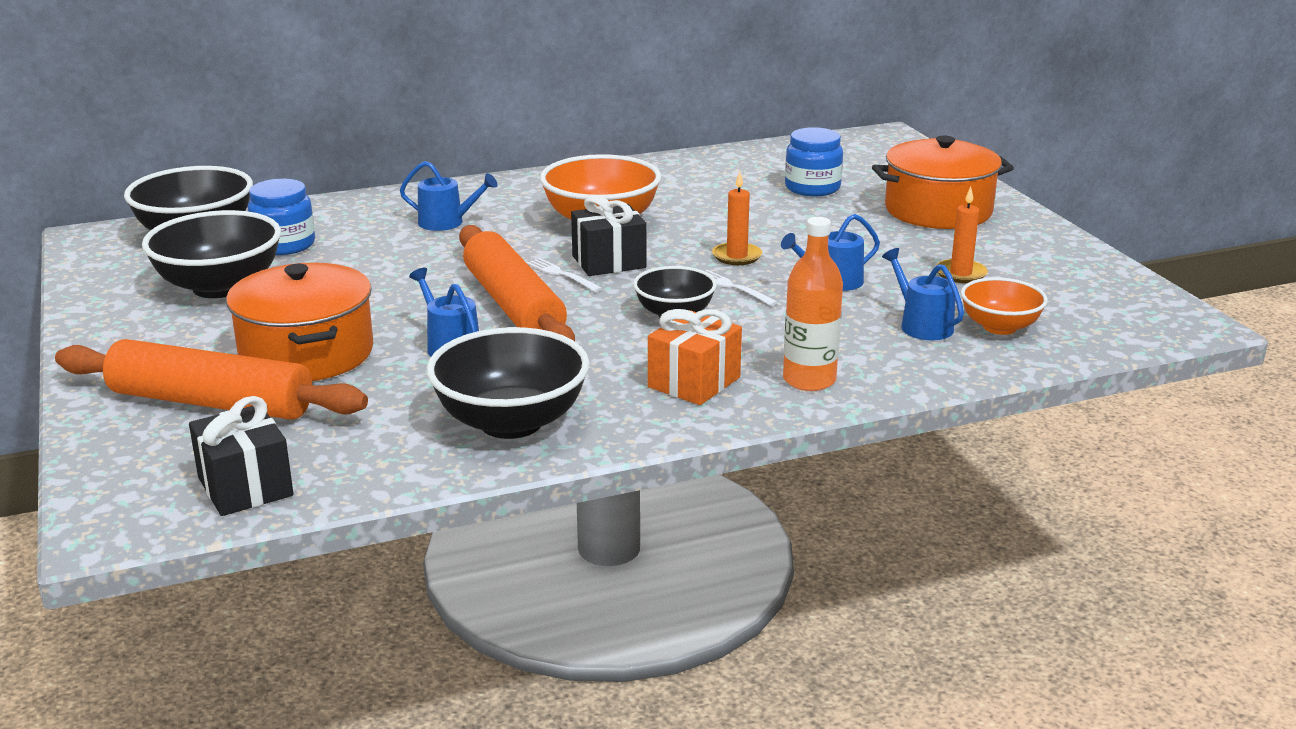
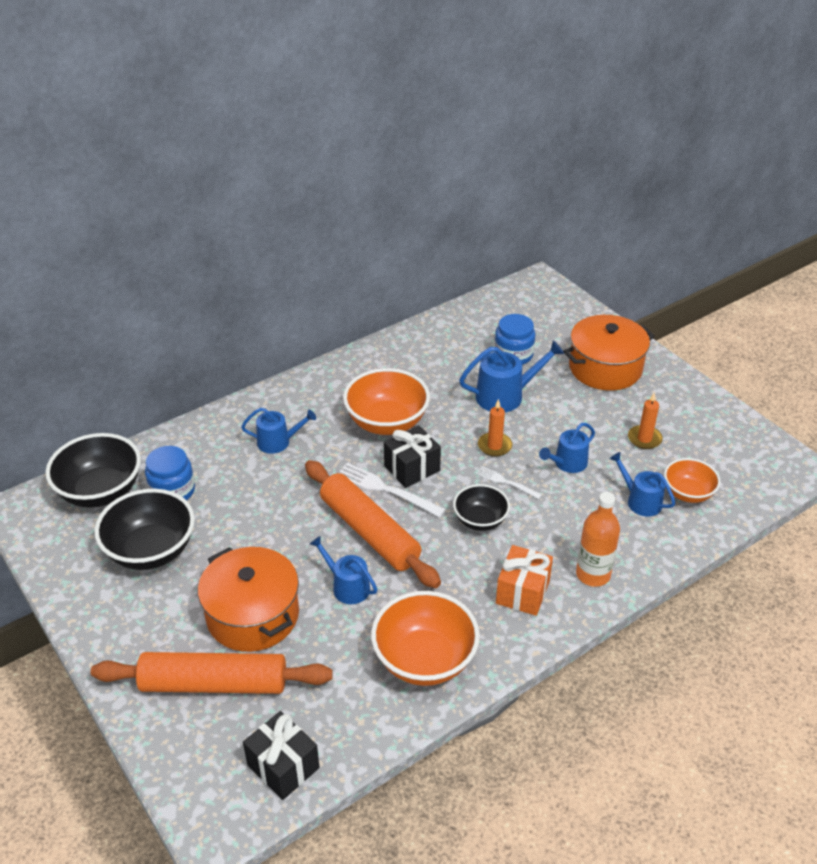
camera: 15 degrees left, 15 degrees up
(511, 422) = (424, 660): black bowl -> orange bowl
(562, 274) = (386, 489): white fork -> white fork, size x1.69
(778, 218) = (505, 396): none -> blue watering can

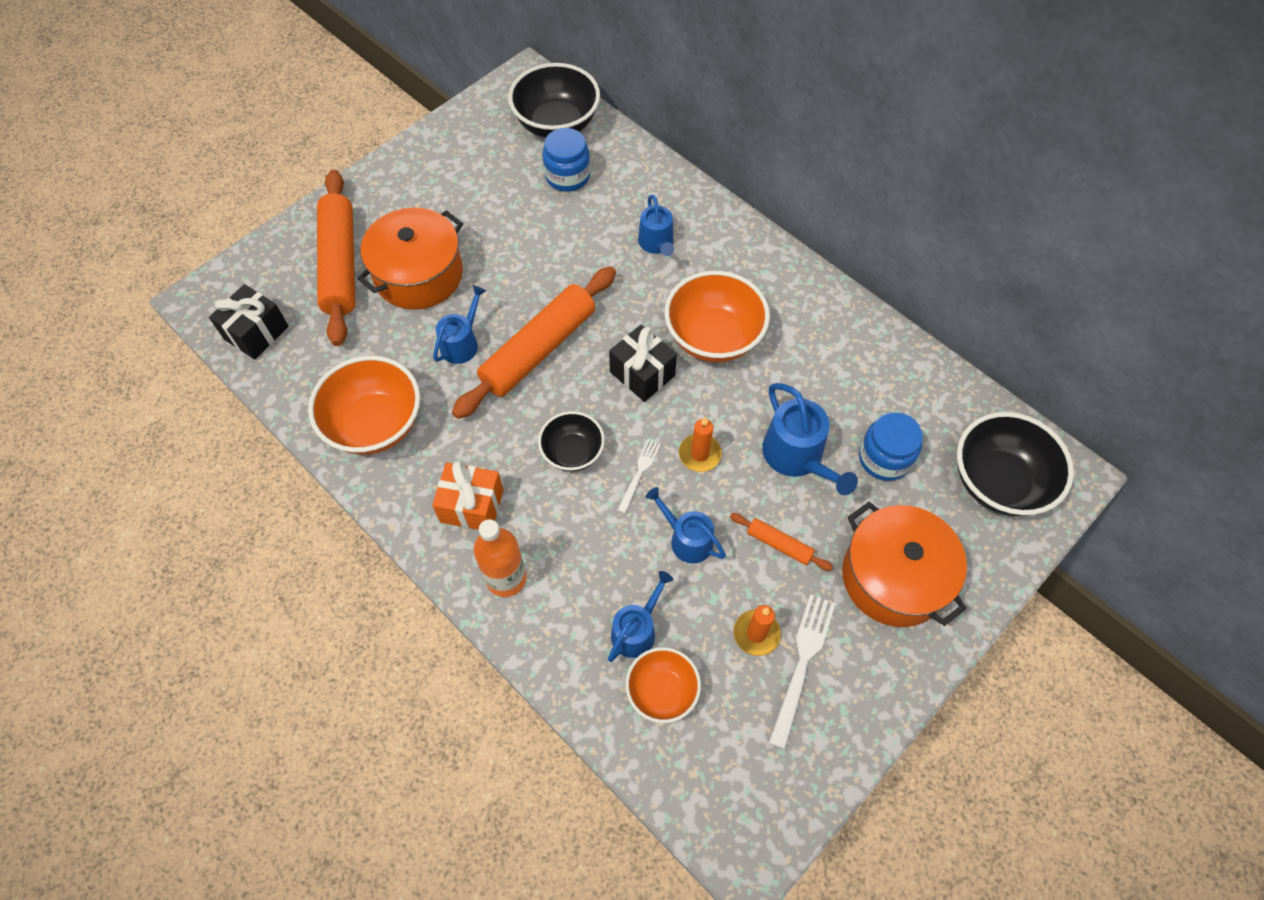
camera: 80 degrees right, 20 degrees up
(151, 551) = (488, 181): black bowl -> black bowl (998, 482)
(386, 489) = (604, 354): white fork -> white fork (802, 663)
(576, 416) = (779, 544): none -> orange rolling pin

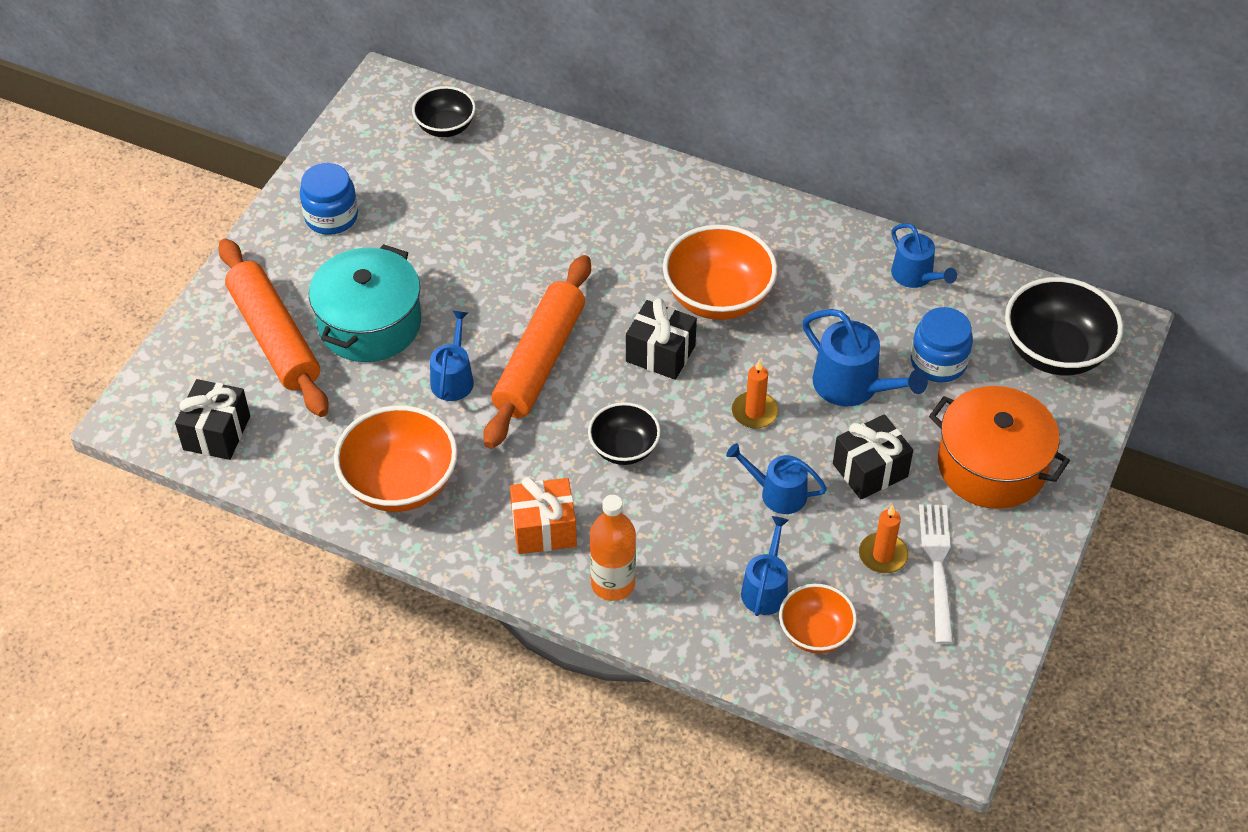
camera: 20 degrees left, 10 degrees down
(419, 275) = (370, 324): orange pot -> turquoise pot
(557, 124) = (445, 127): black bowl -> black bowl, size x0.60
(567, 176) = (484, 178): blue jar -> blue jar (331, 217)
(639, 473) = (702, 447): white fork -> none
(657, 243) = (615, 221): blue watering can -> blue watering can (915, 276)
(779, 544) = (870, 470): orange rolling pin -> black gift

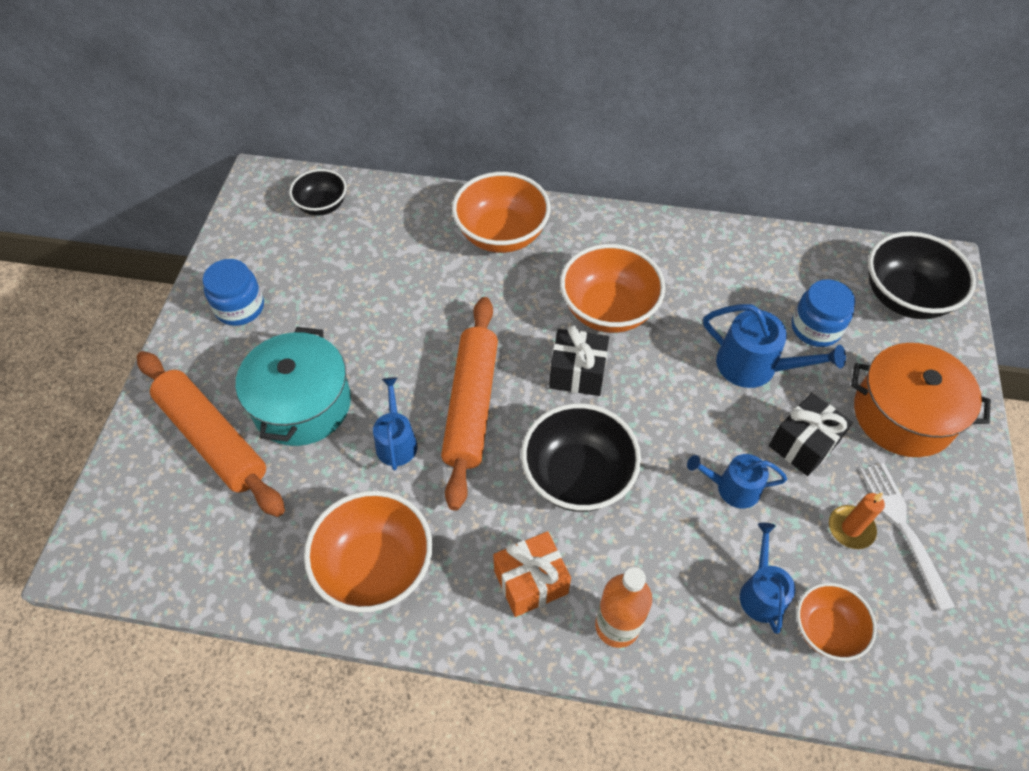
camera: 15 degrees left, 5 degrees up
(217, 433) = (176, 556): black gift -> none
(624, 449) = (577, 476): black bowl -> black bowl, size x1.66
(631, 196) = (501, 235): none -> orange bowl
(754, 412) = (680, 411): orange candle -> none
(915, 276) = (763, 255): blue watering can -> none

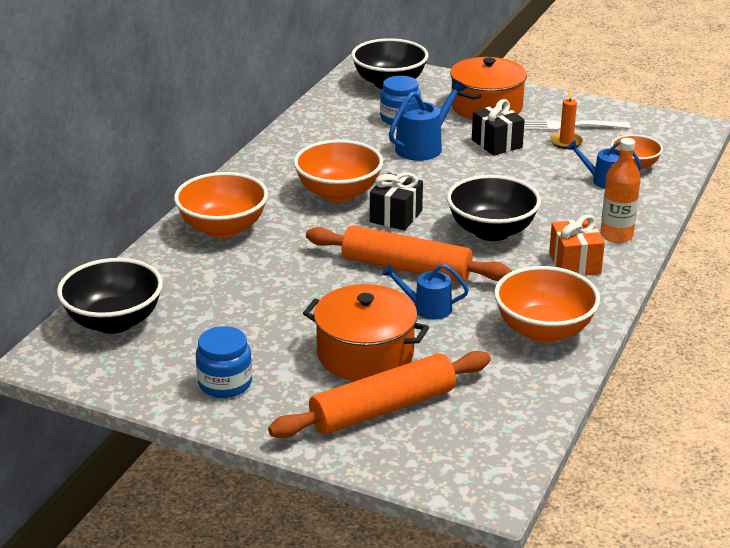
camera: 75 degrees left, 25 degrees down
(302, 404) = (365, 354): turquoise pot -> orange pot
(322, 206) = (114, 321): black bowl -> black bowl, size x1.66
(733, 488) = (522, 175): blue watering can -> none

